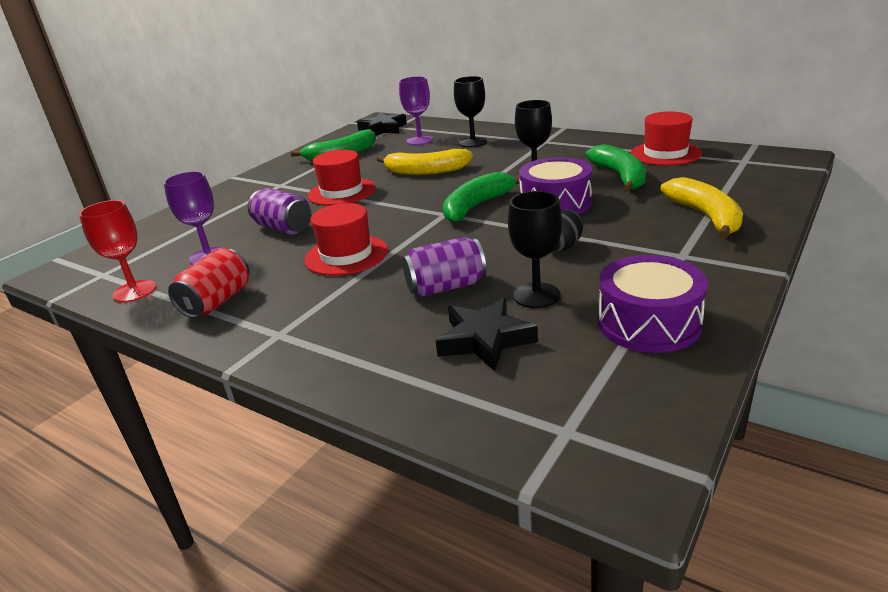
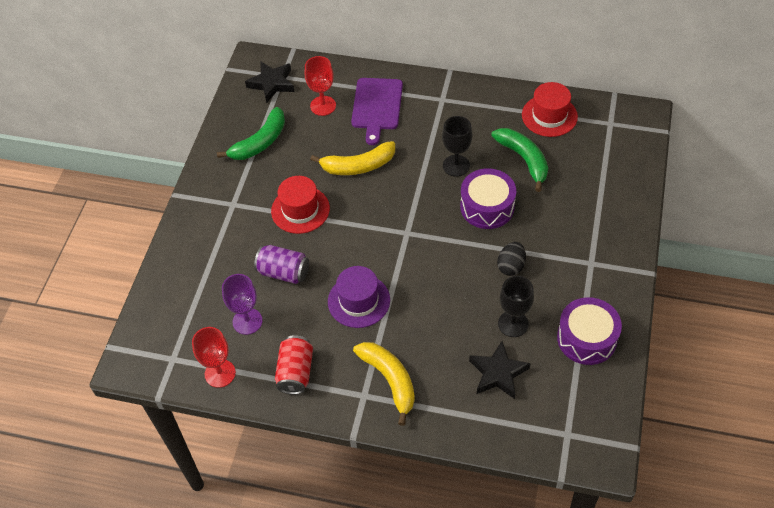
camera: 20 degrees left, 25 degrees up
(346, 255) = (359, 301): red hat -> purple hat
(420, 140) = (323, 106): purple goblet -> red goblet
(446, 287) = (450, 326): purple can -> none
(473, 142) = (377, 106): black goblet -> purple cutting board
(477, 206) = (427, 218): green banana -> none
(705, 217) = (597, 212): yellow banana -> yellow banana (389, 380)

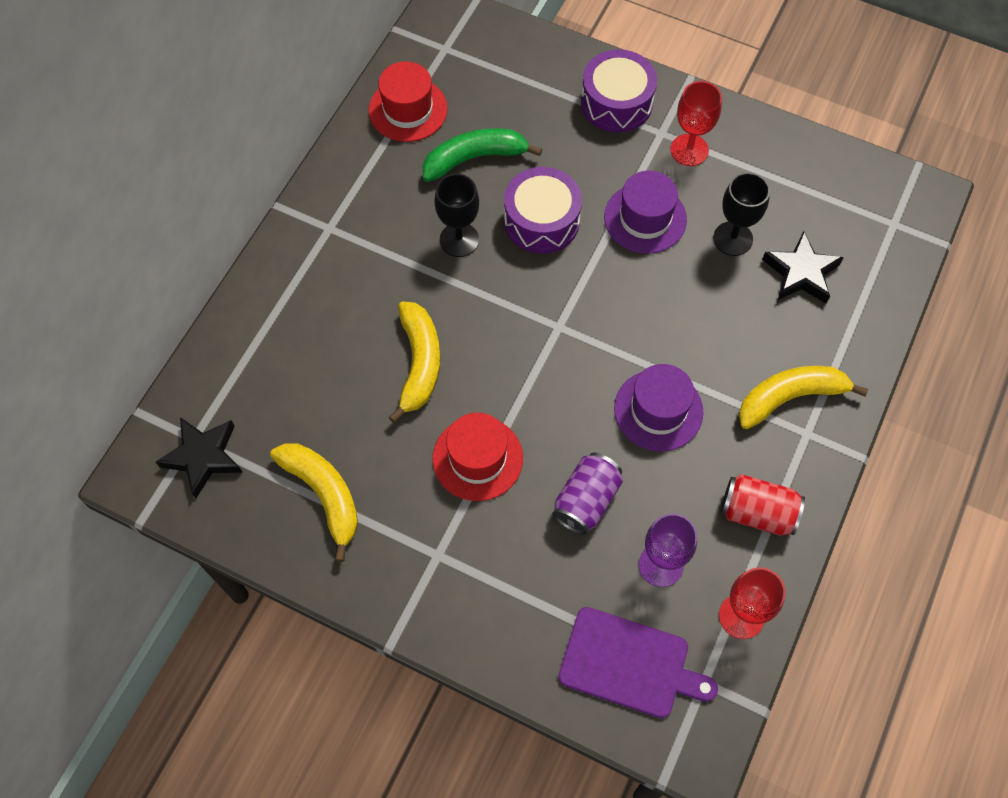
camera: 80 degrees left, 10 degrees up
(260, 142) = (324, 495): green banana -> yellow banana
(323, 106) = (281, 389): red goblet -> red goblet (689, 150)
(377, 106) = (311, 315): purple cutting board -> purple cutting board (629, 664)
(511, 266) = (645, 218): black egg -> purple hat
(586, 338) = (769, 168): purple drum -> purple drum (616, 102)

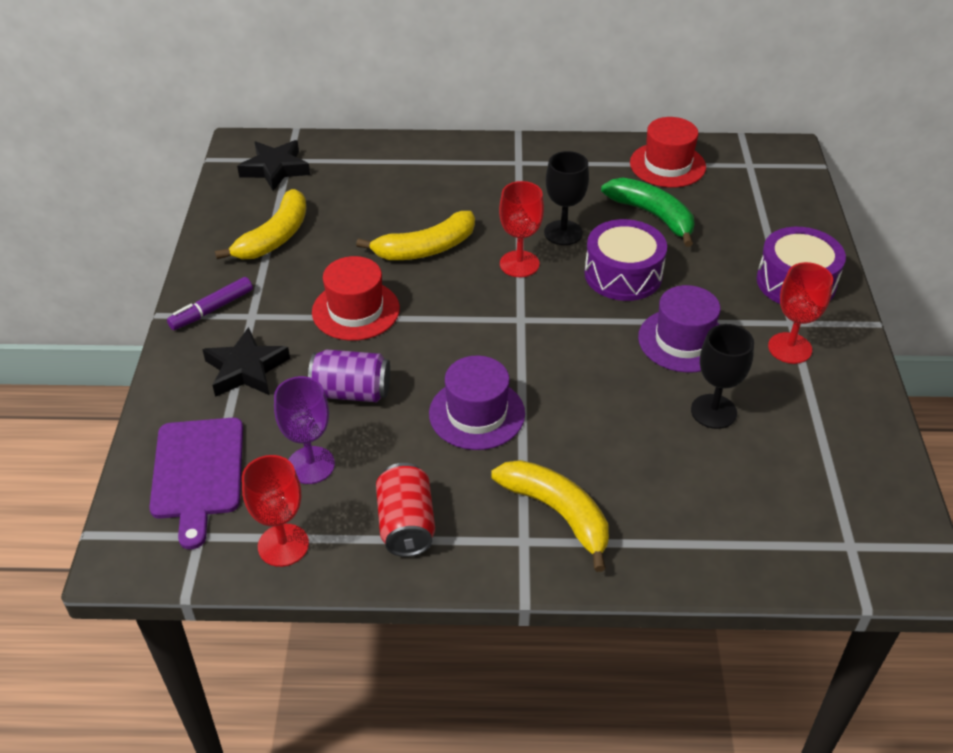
camera: 65 degrees right, 20 degrees down
(409, 589) = (212, 309): none -> purple marker
(484, 295) = (519, 264): none -> red goblet
(801, 273) = (717, 479): black star -> black star (246, 369)

